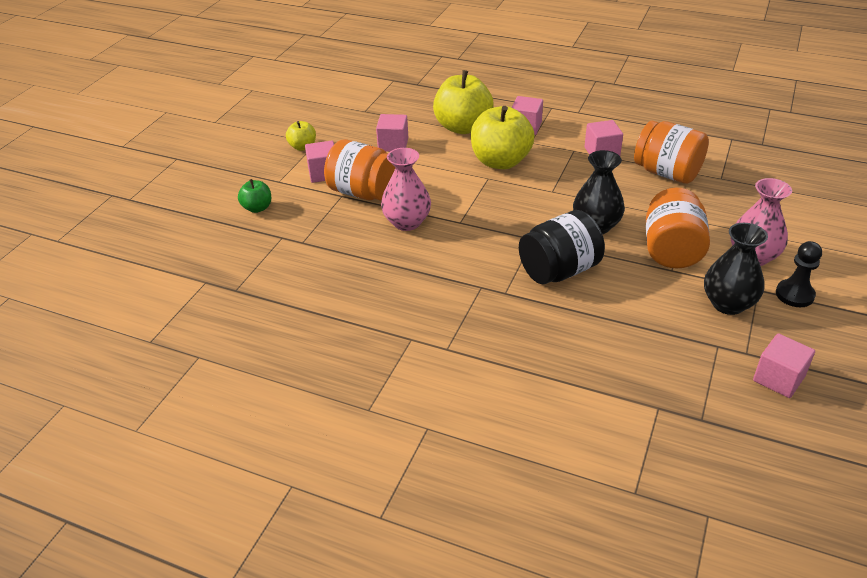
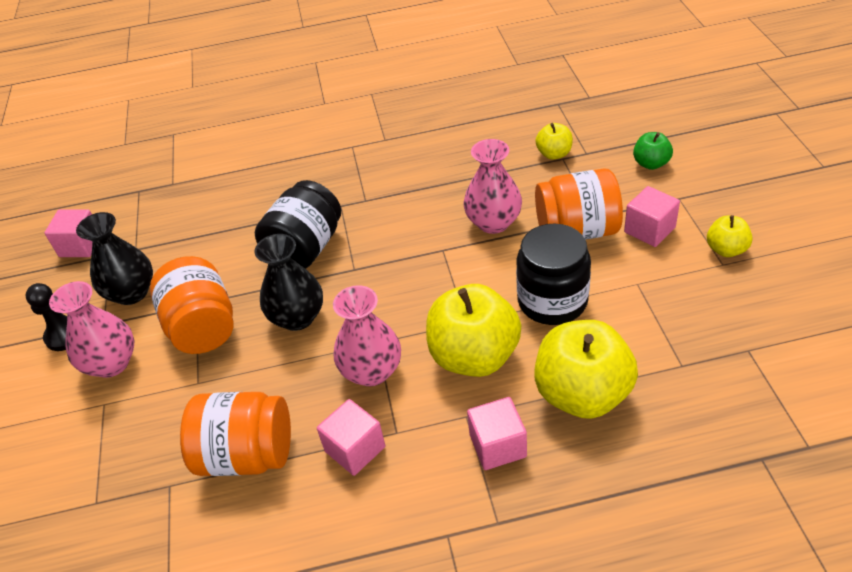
camera: 150 degrees right, 5 degrees up
(303, 248) = (554, 154): none -> yellow apple
(393, 145) = (631, 311): pink cube -> none
(427, 166) = (552, 301): none -> black jar
(567, 179) = (372, 371): none -> pink vase

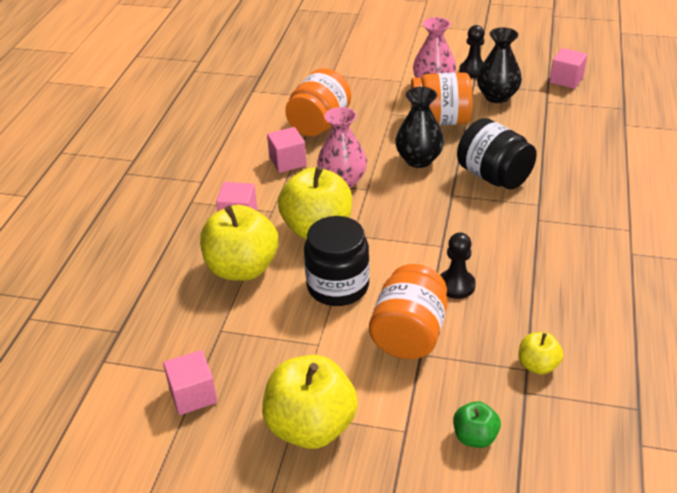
camera: 110 degrees right, 5 degrees down
(493, 222) = (456, 285): pink vase -> black pawn
(649, 230) = (375, 384): pink cube -> pink cube (193, 395)
(726, 249) = (311, 426): yellow apple -> yellow apple, size x2.02

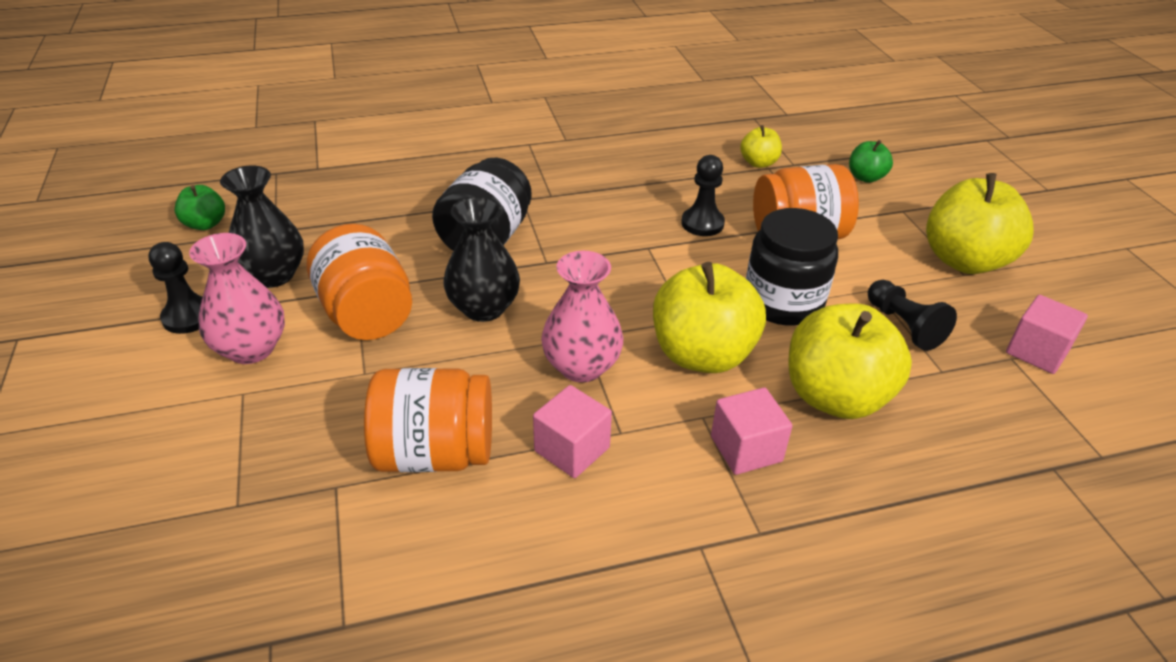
camera: 120 degrees left, 0 degrees up
(271, 336) = (904, 326): none -> black pawn
(566, 80) = (205, 224): pink cube -> green apple

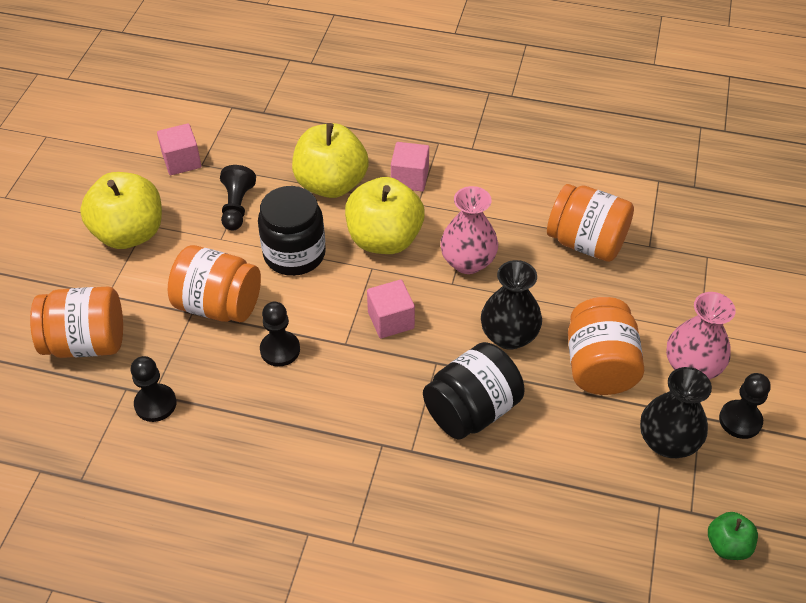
camera: 150 degrees left, 10 degrees up
(572, 449) = (506, 215): pink cube -> pink cube (391, 320)
(758, 163) = (155, 404): yellow apple -> black pawn
(866, 177) = (86, 343): green apple -> orange jar

